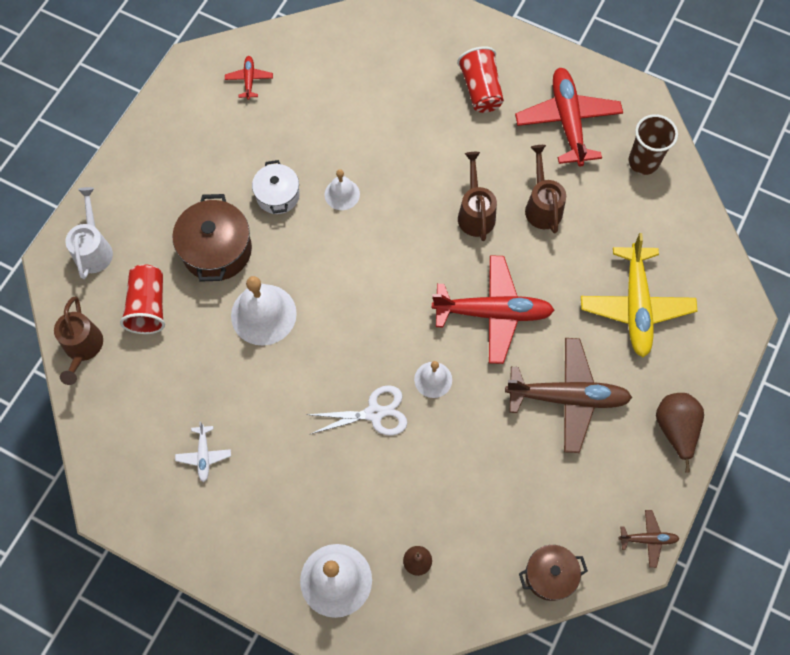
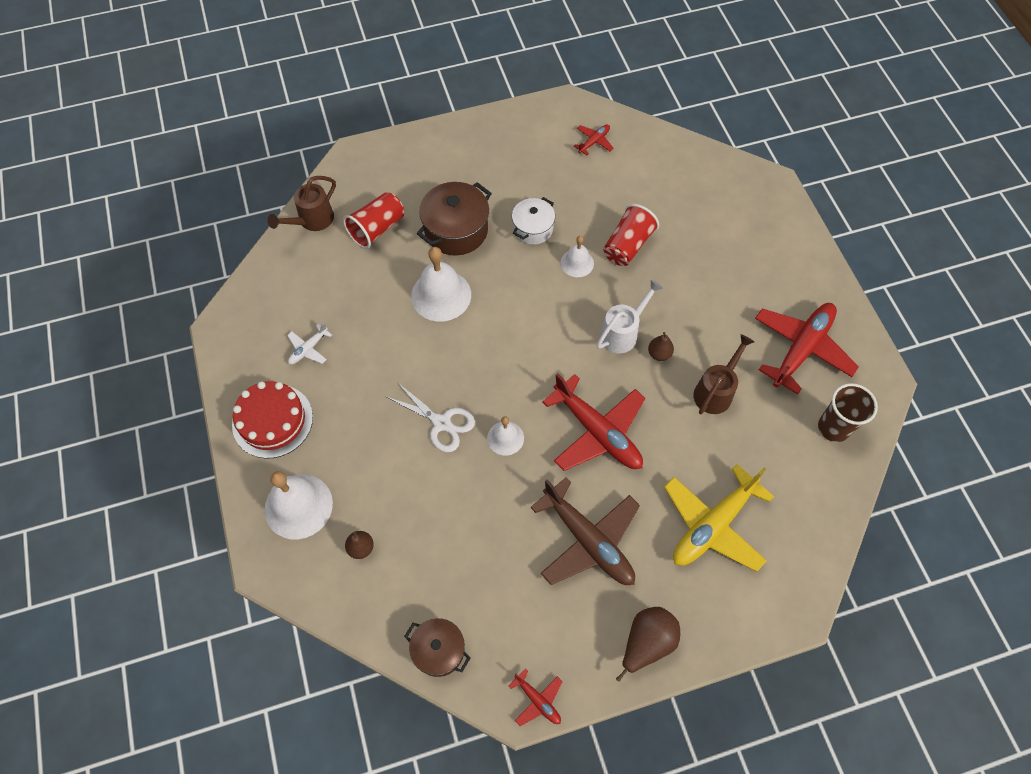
camera: 45 degrees right, 5 degrees down
(94, 249) = (383, 167): white watering can -> white watering can (623, 332)
(240, 538) = (272, 421): none -> red cake
(475, 213) = (659, 354): brown watering can -> brown pear
(481, 90) = (755, 274): red cup -> red cup (627, 246)
(648, 539) = (538, 700): brown plane -> red plane

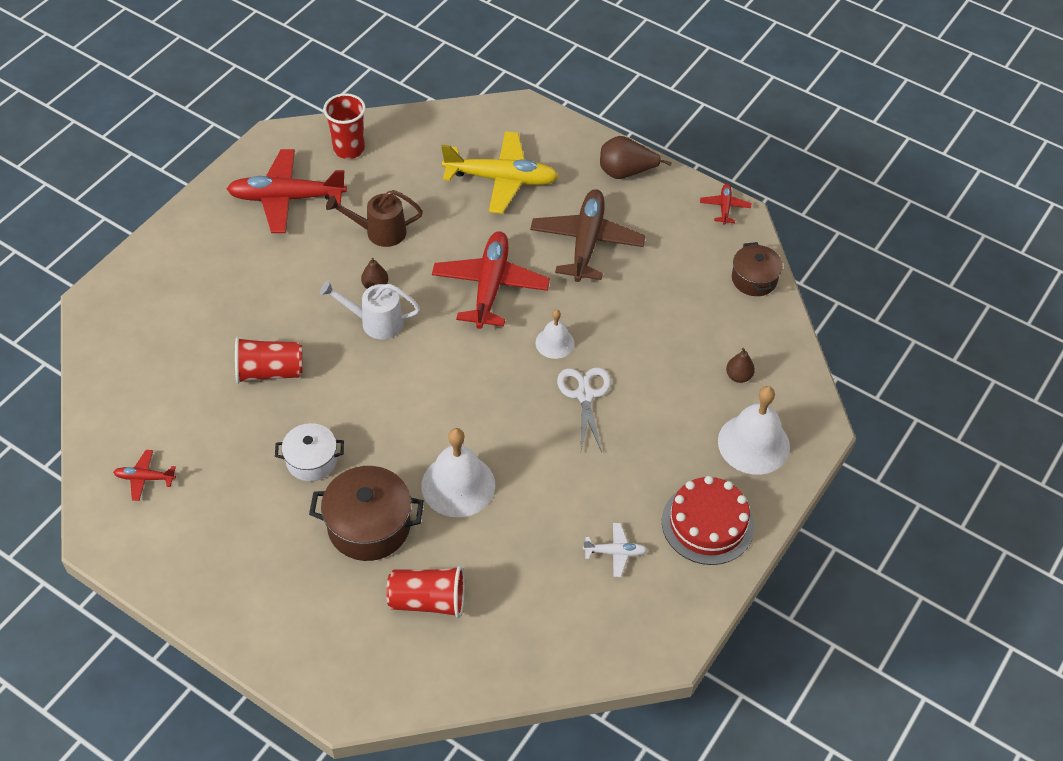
camera: 130 degrees left, 10 degrees down
(312, 220) = (471, 674): brown watering can -> none
(577, 263) = (325, 399): white bell -> none
(833, 428) = (349, 149): brown cup -> red cup

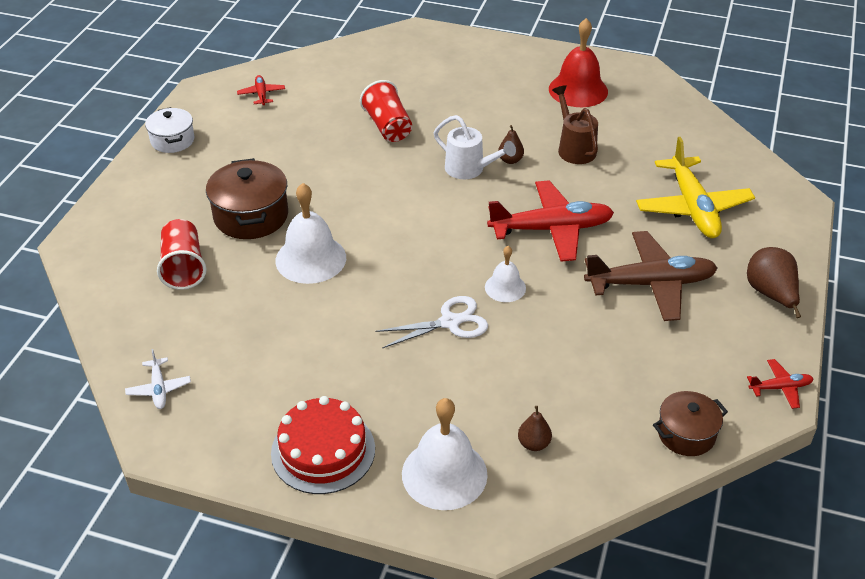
camera: 75 degrees right, 10 degrees down
(286, 198) = (578, 90): red plane -> red bell
(311, 460) = (307, 169): white pot -> white pot (172, 140)
(349, 149) = (659, 109): red cup -> none
(375, 322) = (469, 169): white watering can -> white watering can turned 135 degrees clockwise
(615, 552) = (266, 382): white plane -> white plane (159, 389)

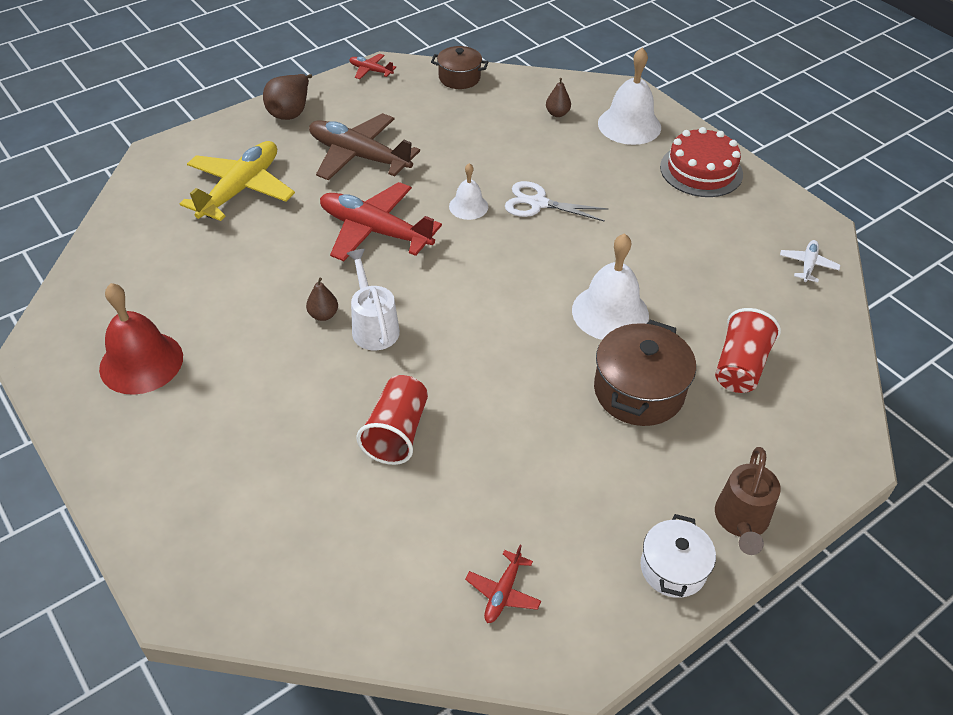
camera: 145 degrees left, 5 degrees up
(574, 148) = (249, 294): brown watering can -> brown watering can (741, 521)

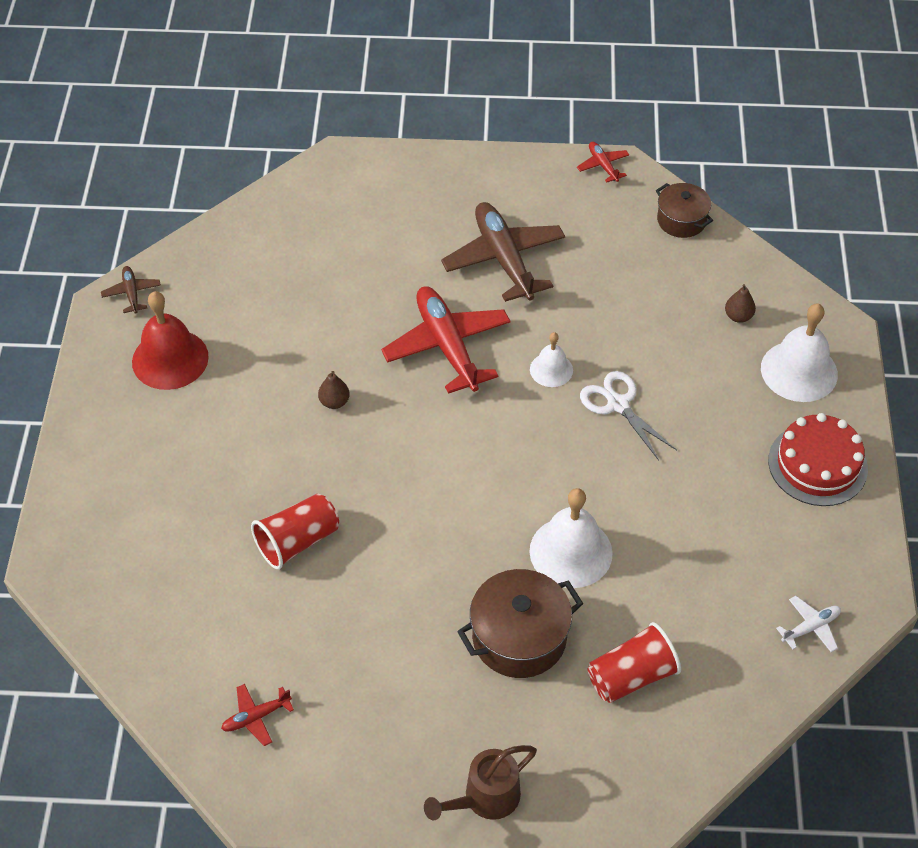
camera: 40 degrees right, 5 degrees up
(54, 332) = (132, 293): none -> brown plane
(241, 189) = (374, 237): yellow plane -> none
(291, 112) = (487, 175): brown pear -> none
(373, 326) = (363, 437): white watering can -> none
(673, 568) = (394, 792): white pot -> none

